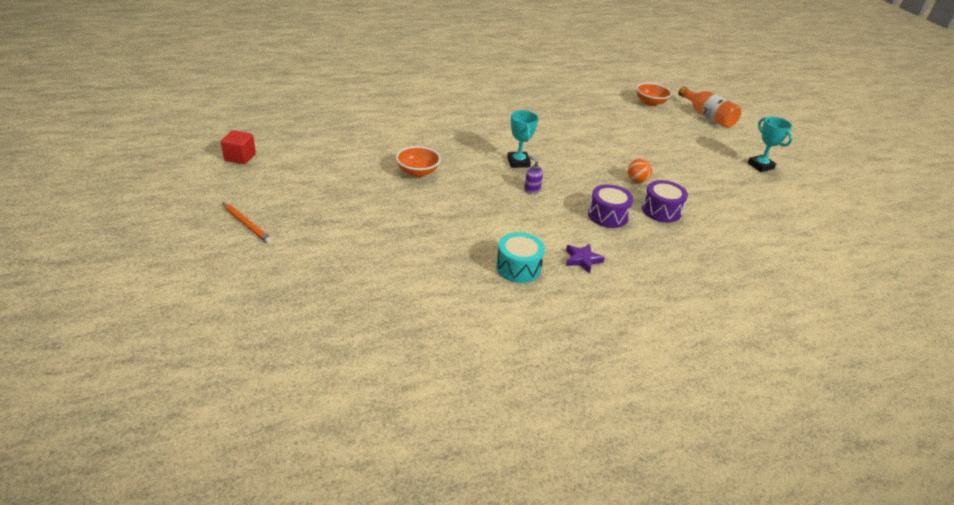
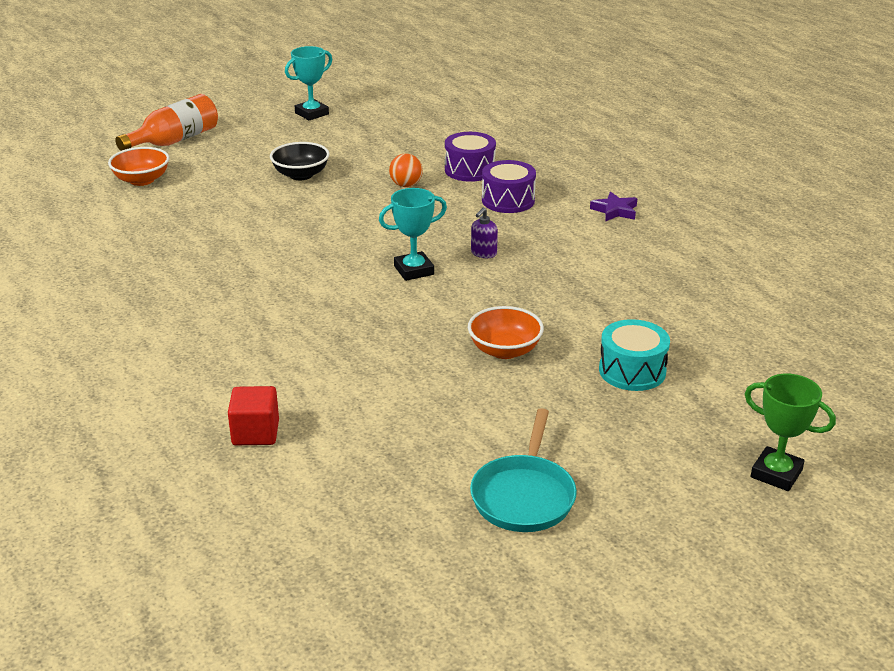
camera: 100 degrees left, 5 degrees down
(240, 157) = (597, 558): red cube -> red cube (255, 433)
(247, 225) = (776, 473): orange pencil -> green trophy
(296, 150) = (524, 495): none -> turquoise pan
(518, 267) = (666, 246): turquoise drum -> turquoise drum (632, 371)
(655, 148) = (301, 175): none -> black bowl

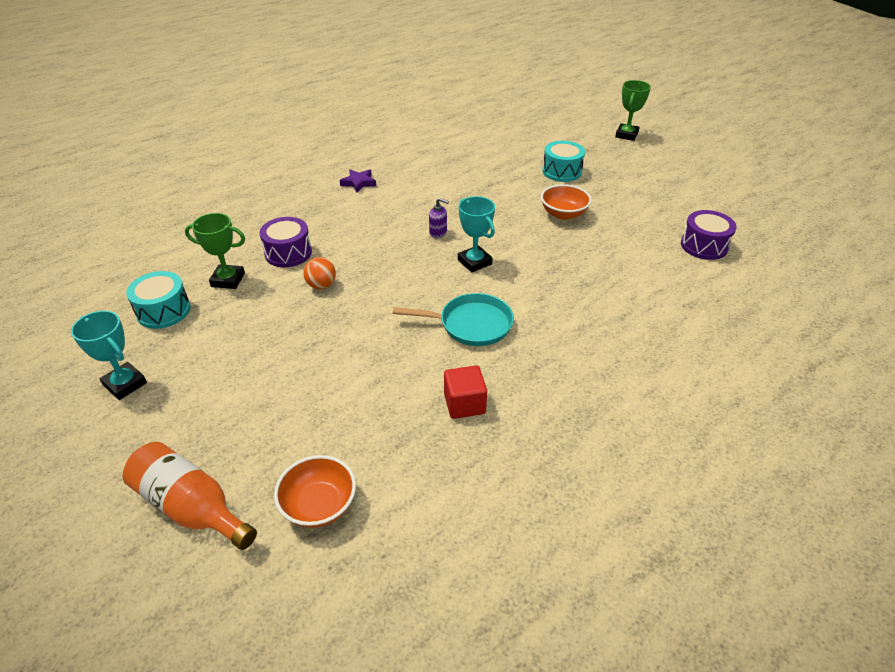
camera: 100 degrees left, 10 degrees up
(255, 433) = (717, 302): red cube -> red cube (464, 404)
(301, 175) = (300, 360): black bowl -> none
(397, 121) = (164, 311): none -> turquoise drum
(433, 144) = (228, 280): none -> green trophy
(508, 200) = (347, 229): purple drum -> purple drum (704, 246)
(524, 495) = (696, 198): turquoise pan -> turquoise pan (471, 324)

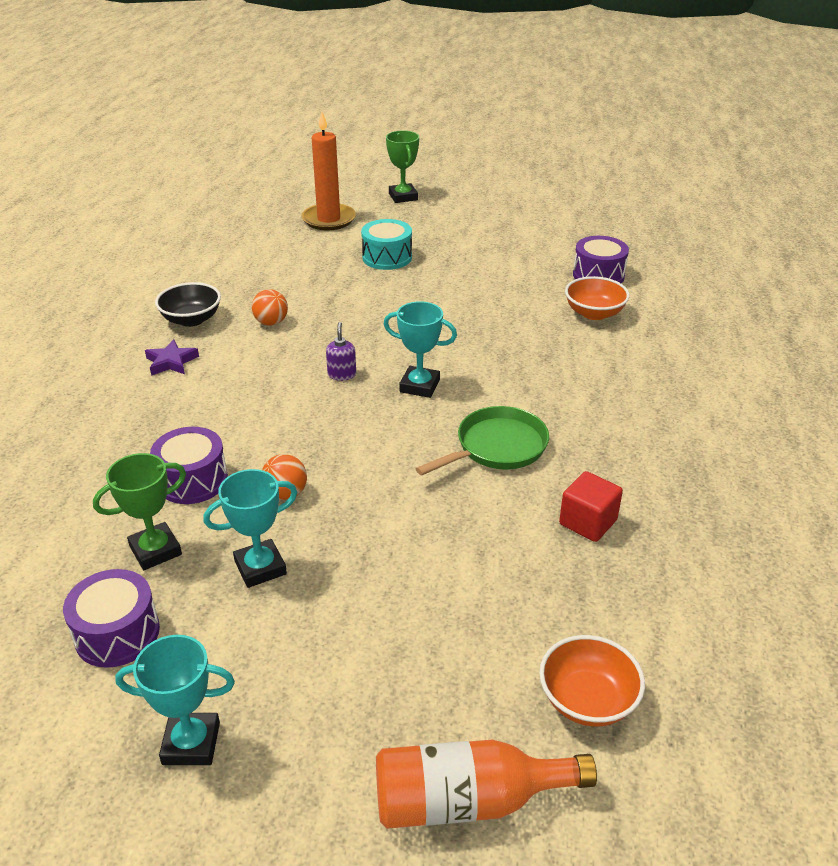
camera: 40 degrees left, 5 degrees down
(164, 311) = (117, 633): turquoise drum -> purple drum
(260, 317) = (260, 567): none -> turquoise trophy
(398, 163) = (191, 319): none -> black bowl
(438, 233) = (342, 374): purple soap dispenser -> purple soap dispenser turned 75 degrees counterclockwise
(439, 183) = (271, 322): none -> orange ball
(471, 324) = (496, 447): turquoise pan -> green pan
(555, 133) = (329, 219): none -> orange candle
(563, 214) = (443, 299): orange bowl -> orange bowl (594, 313)

